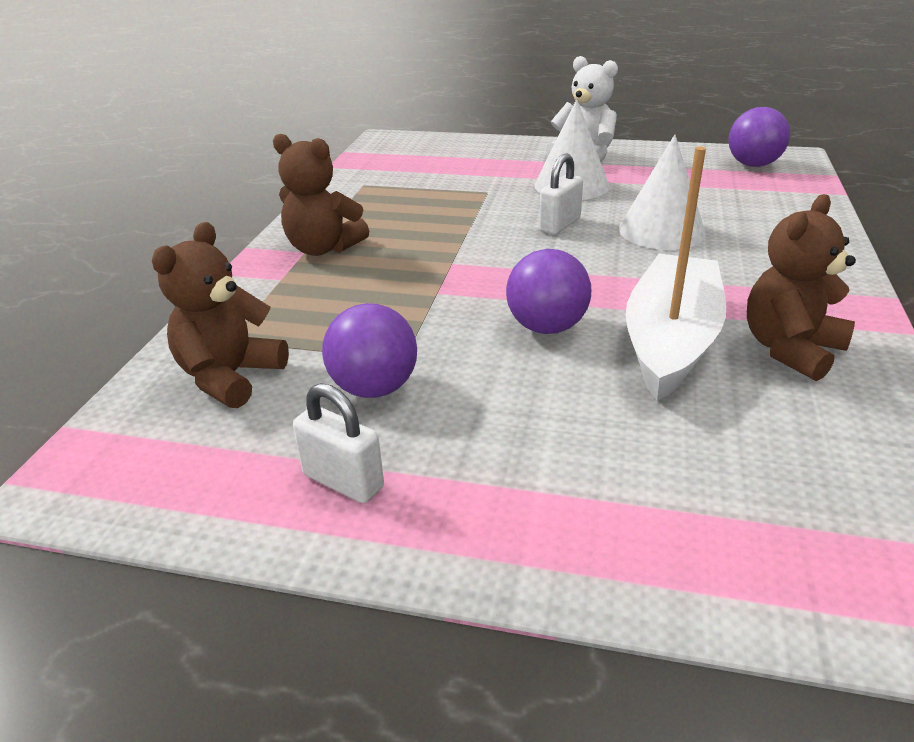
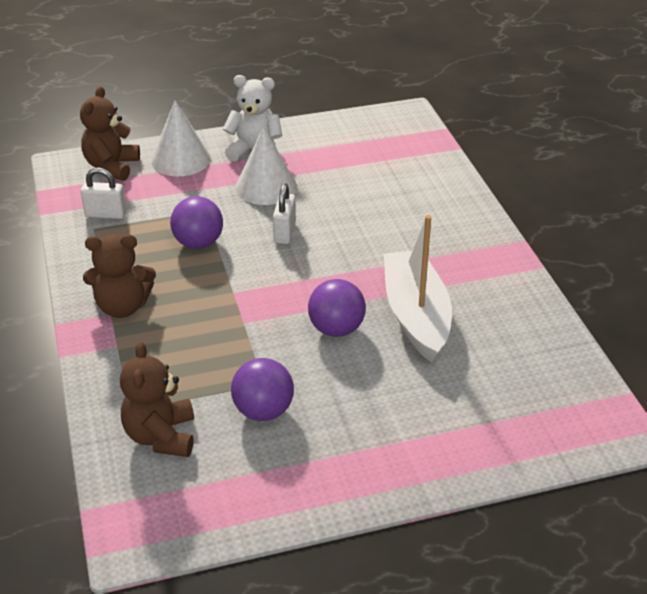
camera: 30 degrees left, 5 degrees up
(343, 481) = (296, 475): white padlock -> white padlock (105, 214)
(661, 230) = (358, 219): white cone -> white cone (181, 159)
(753, 165) = (385, 130): purple ball -> purple ball (198, 243)
(790, 349) = (484, 301): brown teddy bear -> brown teddy bear (111, 167)

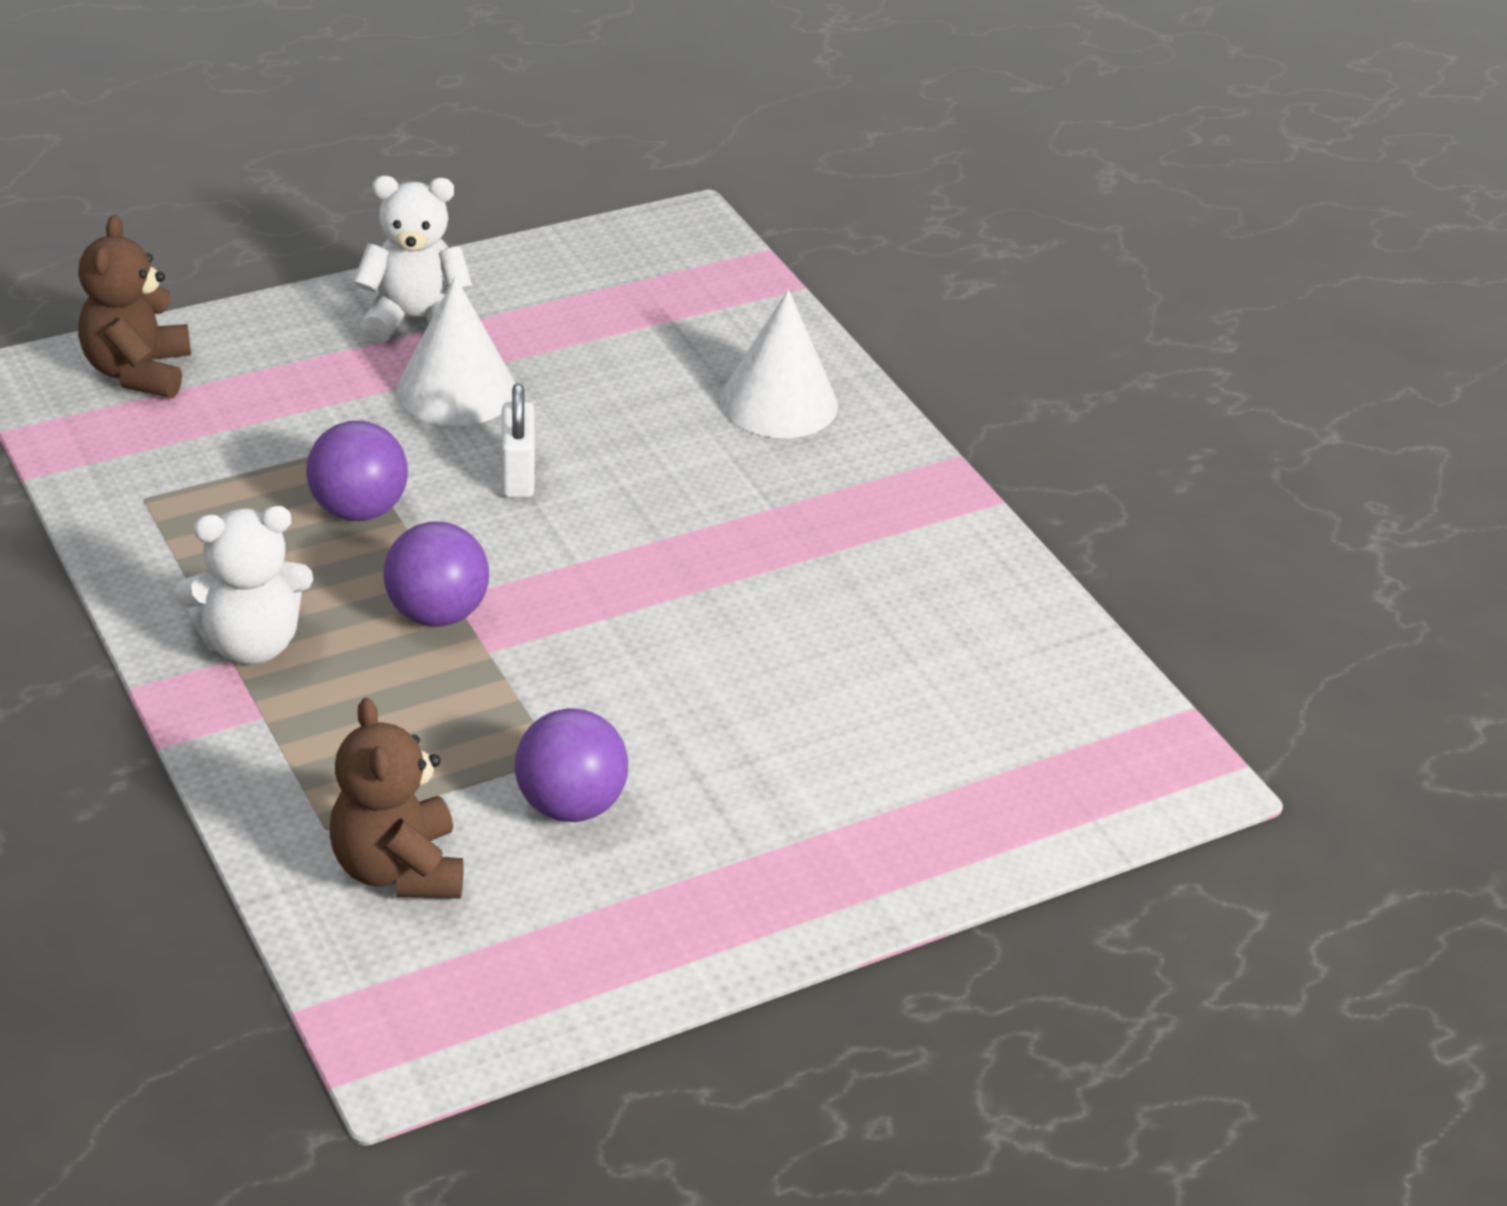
camera: 15 degrees left, 0 degrees up
(105, 214) = (157, 468): white padlock -> none
(122, 307) = (250, 644): brown teddy bear -> white teddy bear
(181, 159) = (272, 347): white cone -> white cone (778, 402)
(336, 329) = (662, 647): purple ball -> purple ball (437, 613)
(416, 315) = (798, 610): white boat -> none

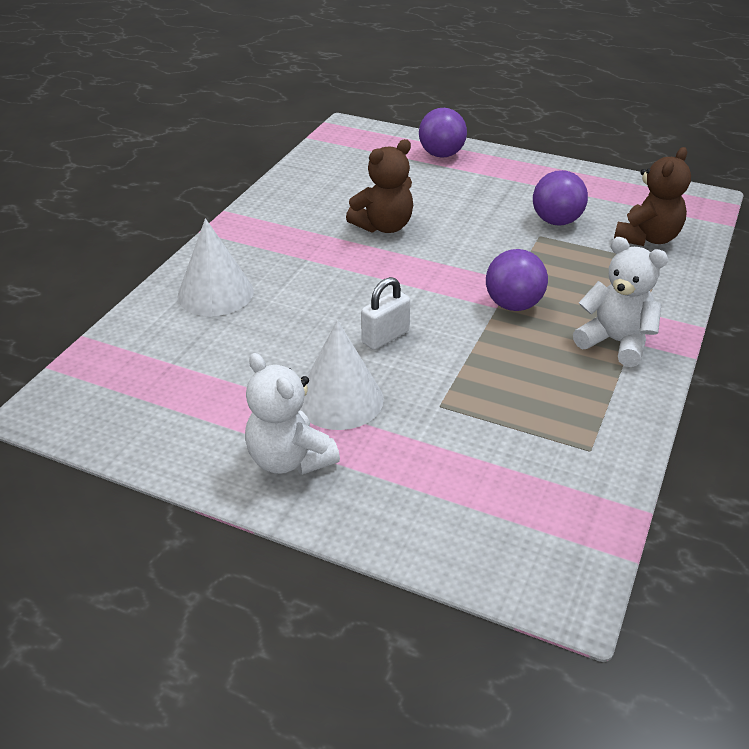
camera: 125 degrees left, 0 degrees up
(138, 372) = (499, 545): brown teddy bear -> brown teddy bear (383, 226)
(358, 510) = (484, 369): purple ball -> purple ball (441, 154)

